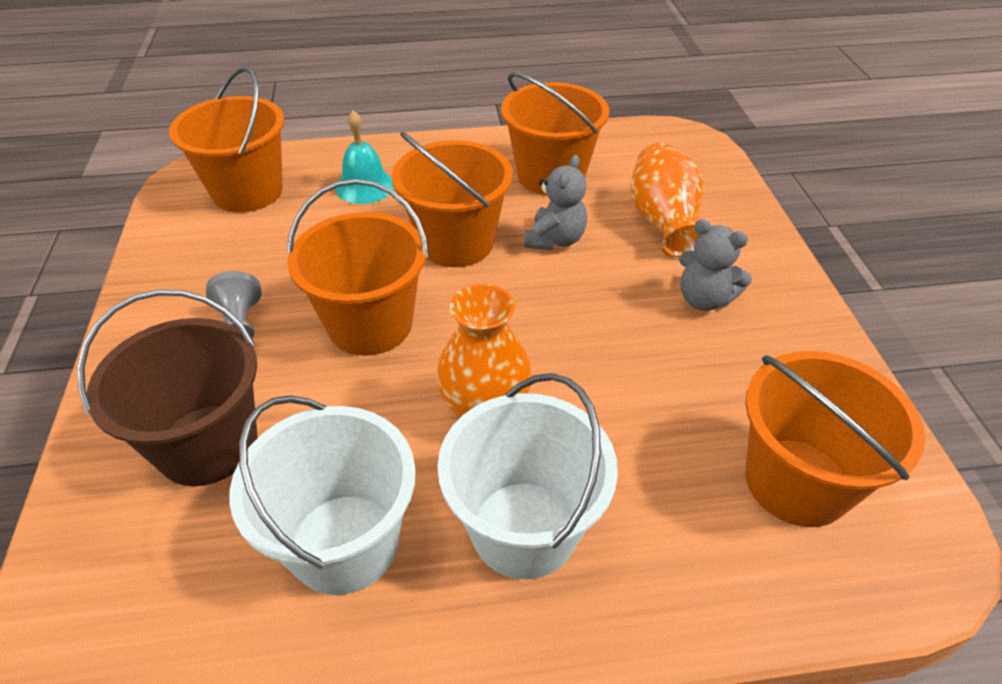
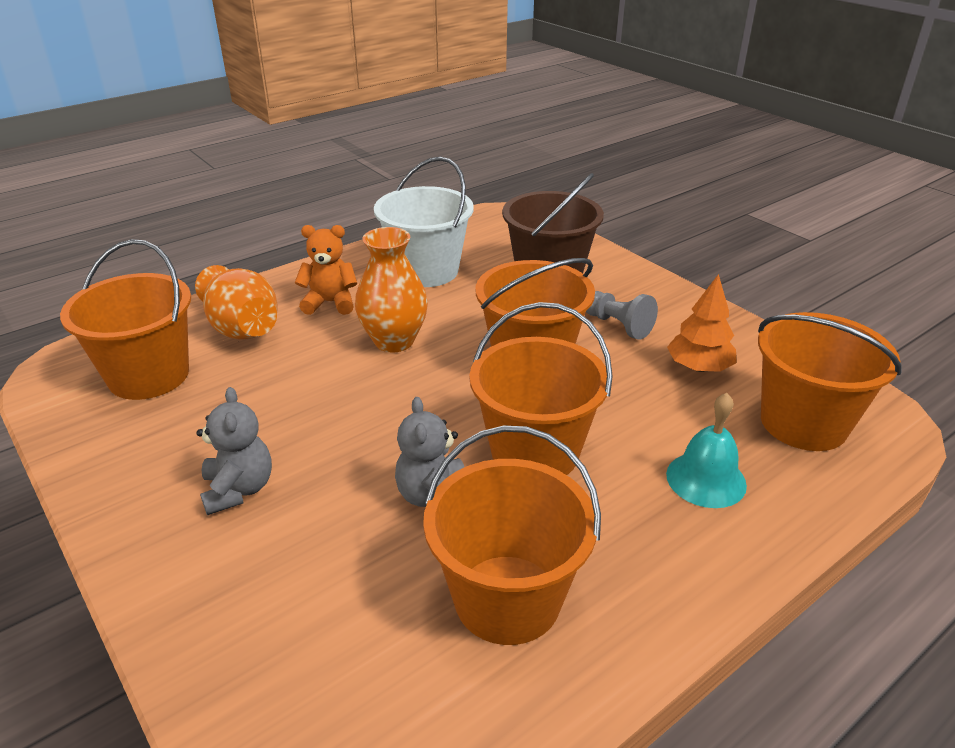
camera: 150 degrees right, 10 degrees down
(243, 257) = (699, 367): none -> orange tree
(524, 529) = (330, 303): white bucket -> orange teddy bear
(663, 222) = (313, 579): orange vase -> orange vase (243, 328)
(704, 299) = (239, 489): grey teddy bear -> grey teddy bear turned 75 degrees clockwise

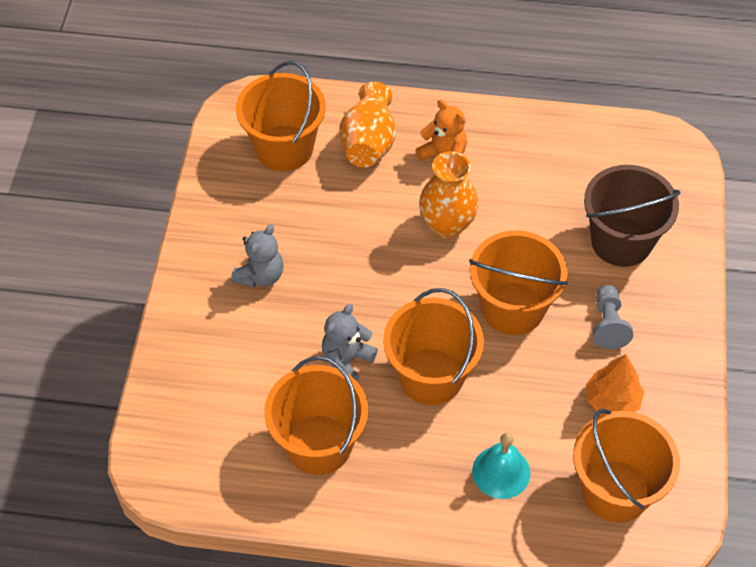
camera: 45 degrees right, 20 degrees up
(426, 271) = (541, 170): white bucket -> none

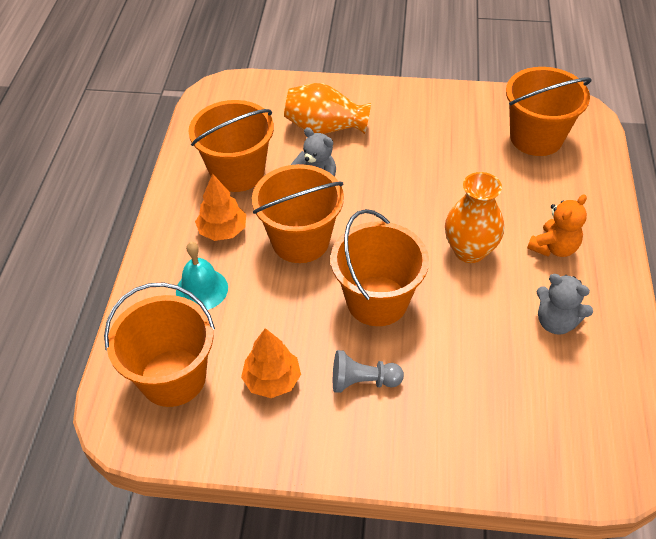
camera: 90 degrees right, 5 degrees down
(260, 275) = (397, 131): grey teddy bear -> grey teddy bear (556, 322)
(369, 143) = (557, 192): orange vase -> orange vase (325, 128)
(415, 456) = (222, 231): none -> orange tree
(621, 241) = (472, 400): brown bucket -> none

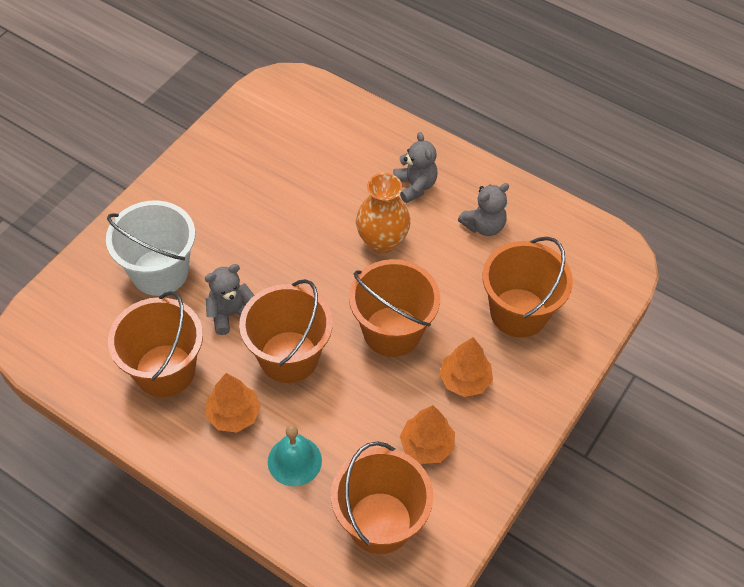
camera: 65 degrees left, 5 degrees up
(325, 128) = (160, 272): orange vase -> white bucket
(363, 381) = (465, 380): grey pawn -> orange tree
(536, 138) = (292, 128): orange bucket -> orange bucket (518, 313)
(554, 248) = (415, 186): orange teddy bear -> grey teddy bear

